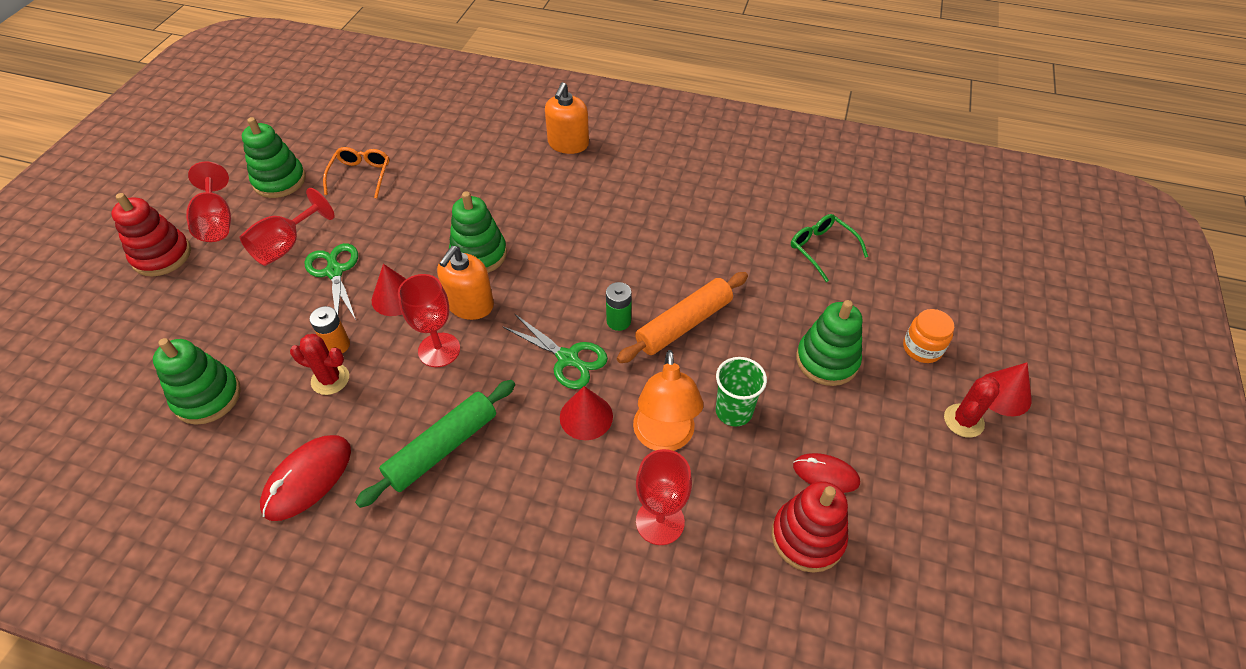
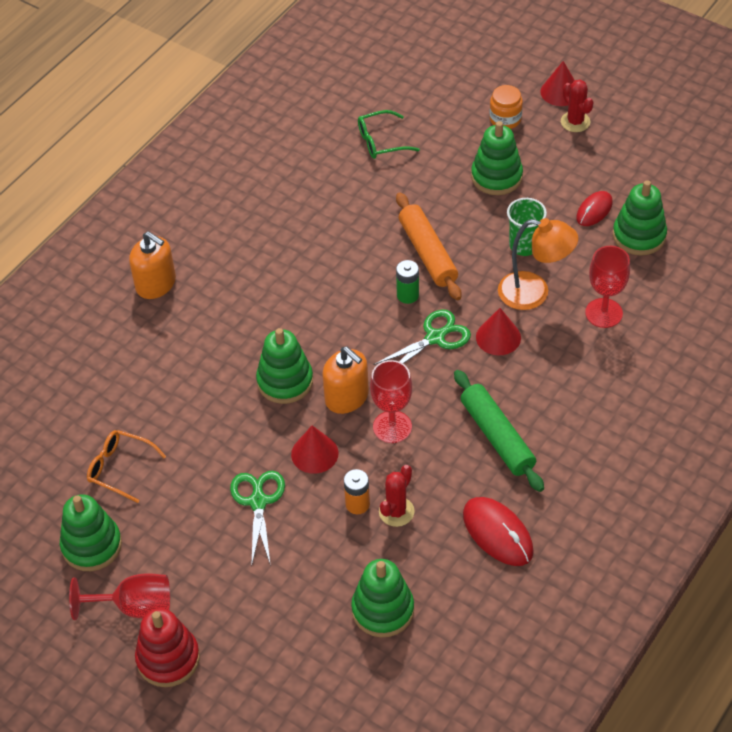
camera: 70 degrees left, 0 degrees up
(286, 246) = (203, 542): red goblet -> none
(334, 271) = (258, 501): green scissors -> green scissors turned 90 degrees clockwise
(807, 537) = (639, 236): red stacking toy -> green stacking toy

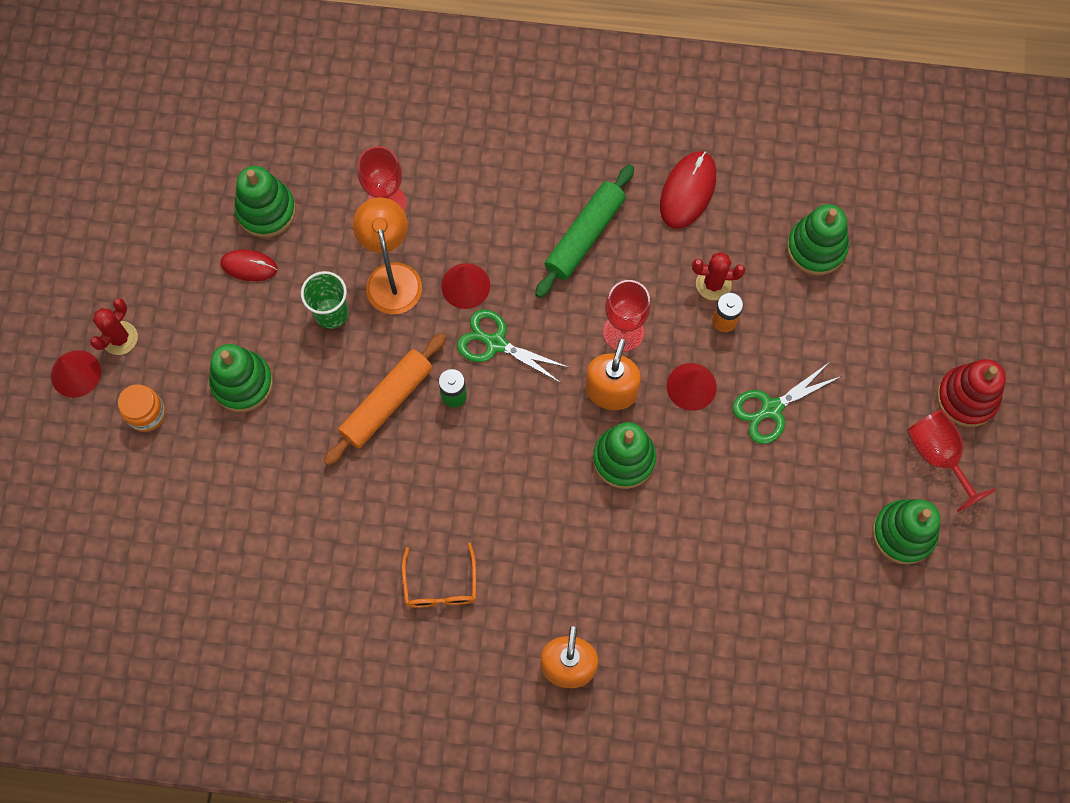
camera: 120 degrees left, 20 degrees up
(120, 468) = (809, 559): orange glasses -> orange glasses (440, 585)
(381, 141) = (241, 532): green glasses -> none

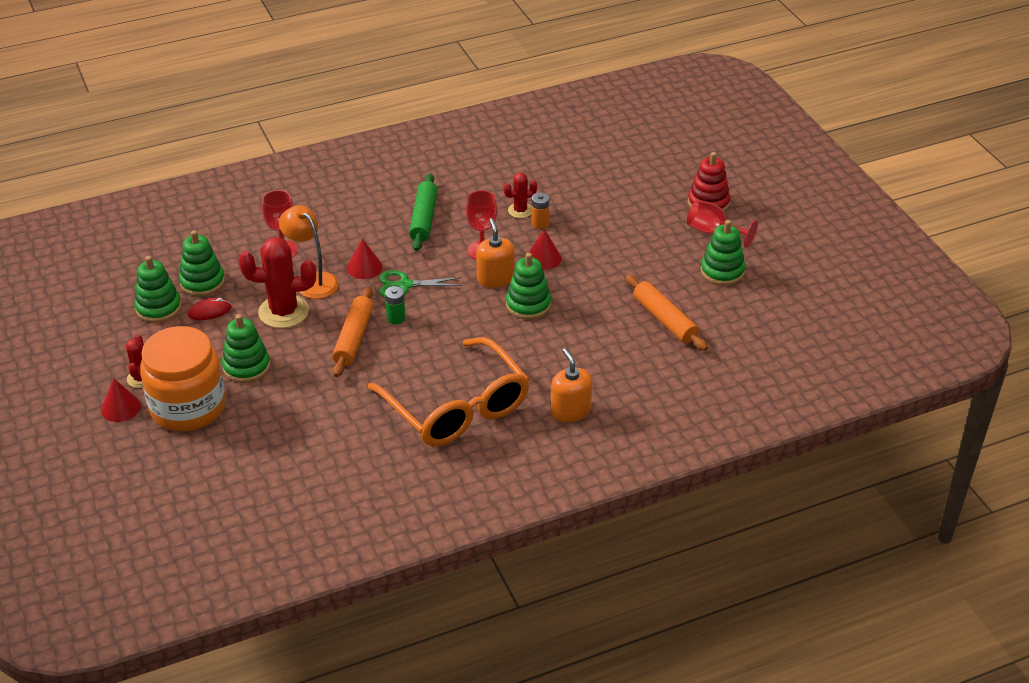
camera: 30 degrees left, 30 degrees down
(146, 413) = (188, 407): orange jar -> orange jar, size x2.44
(331, 313) = (283, 312): green cup -> red cactus
(440, 585) = (457, 408): orange glasses -> orange glasses, size x2.42
(688, 191) = (472, 178): red mouse -> none
(770, 409) = (599, 250): green scissors -> none
(776, 577) = (664, 319): none -> orange rolling pin
(816, 248) = (569, 174): green stacking toy -> green stacking toy (158, 308)

